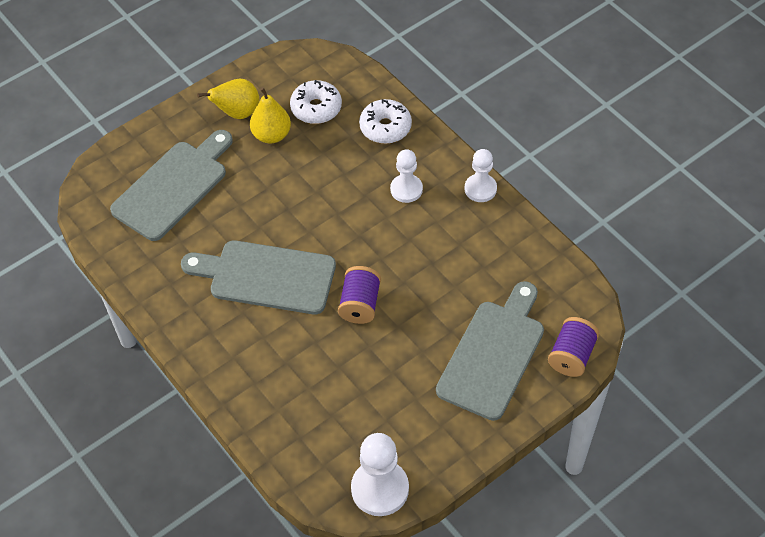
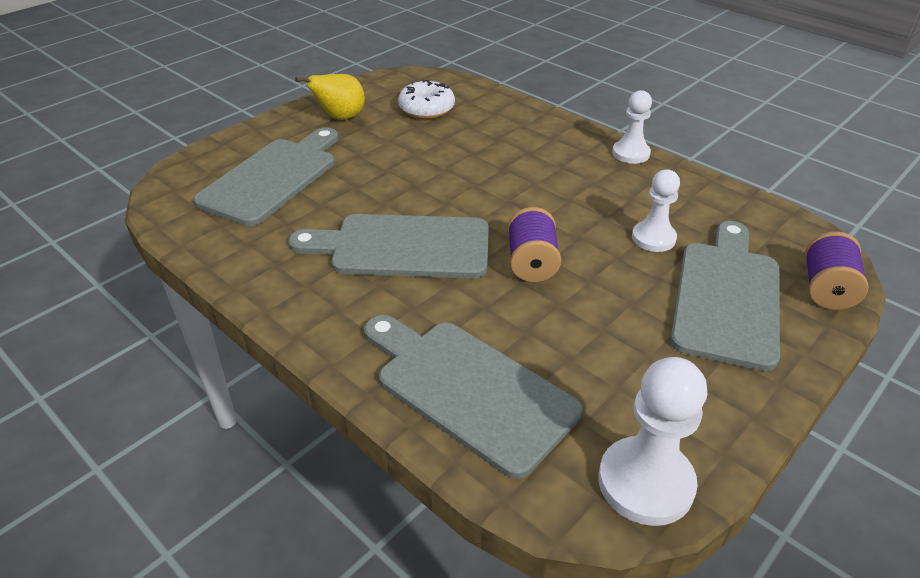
camera: 10 degrees left, 15 degrees down
(271, 135) = (382, 131): yellow pear -> none
(288, 410) = (469, 389): none -> grey cutting board
(385, 127) = (506, 117): white donut -> none
(406, 189) = (548, 160): white pawn -> white pawn (653, 238)

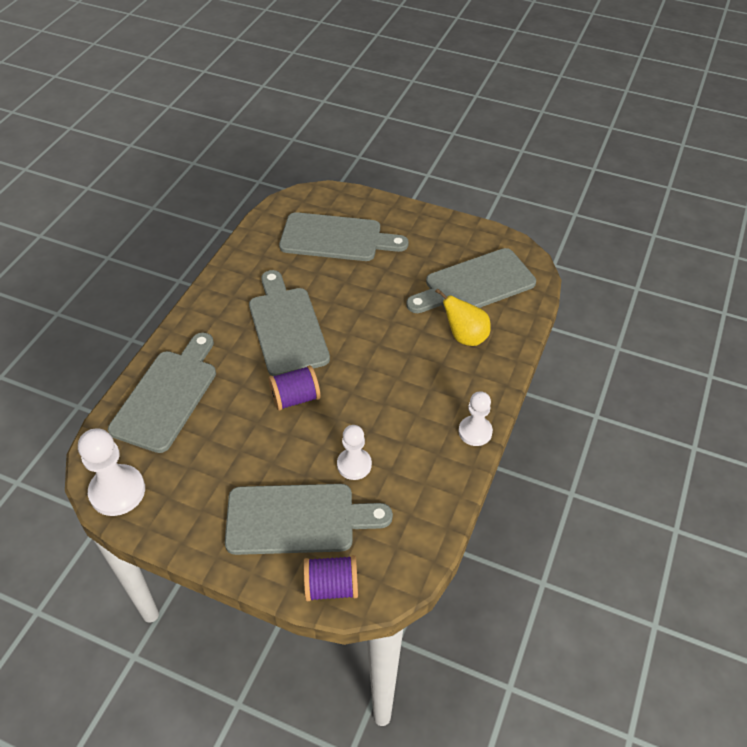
camera: 70 degrees right, 10 degrees up
(340, 118) = (432, 241): yellow pear -> yellow pear (465, 337)
(426, 109) = (475, 284): white donut -> grey cutting board

